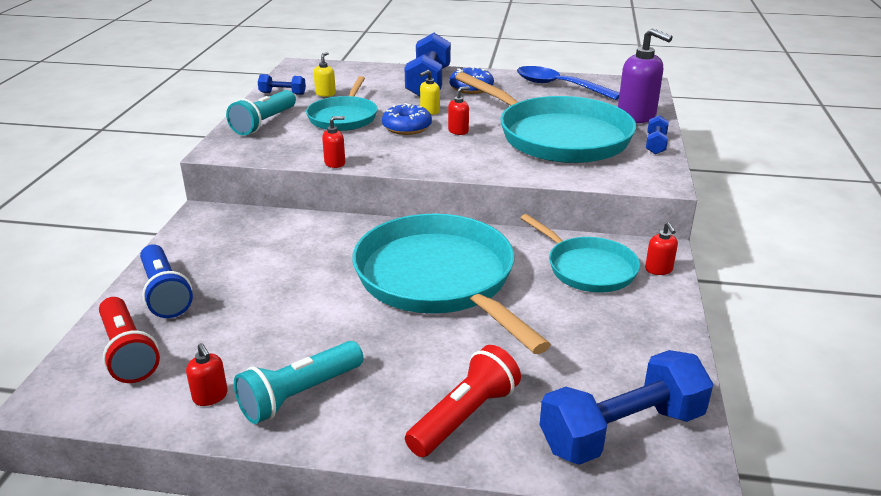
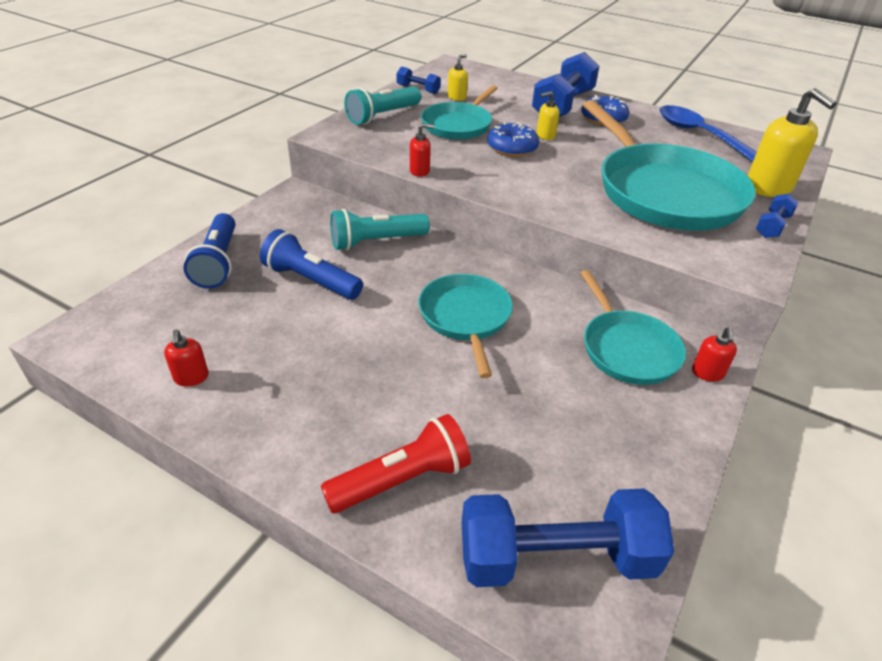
camera: 20 degrees right, 10 degrees up
(127, 352) = (154, 311): red flashlight -> none
(273, 285) = (311, 280): none -> blue flashlight
(299, 394) = (265, 401): turquoise flashlight -> turquoise flashlight (376, 242)
(439, 279) = (465, 317): turquoise pan -> turquoise pan, size x0.56
(458, 131) = (561, 163): red soap dispenser -> none
(636, 116) = (768, 188): purple soap dispenser -> yellow soap dispenser

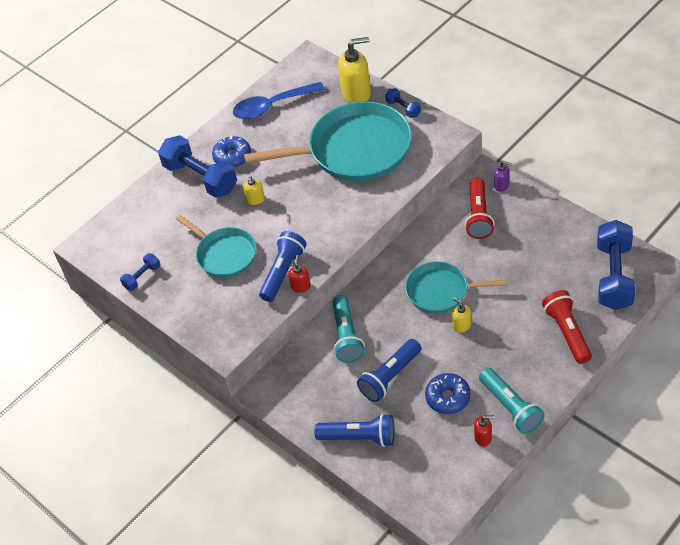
camera: 70 degrees left, 10 degrees up
(382, 116) = (195, 307): turquoise flashlight -> turquoise flashlight (510, 407)
(439, 159) = (283, 272): none -> blue flashlight
(457, 97) = (167, 249): yellow soap dispenser -> yellow soap dispenser (461, 325)
(512, 148) = (273, 224): blue donut -> blue donut (448, 397)
(627, 349) = (478, 216): turquoise pan -> red flashlight
(707, 373) = (501, 185): red soap dispenser -> purple soap dispenser

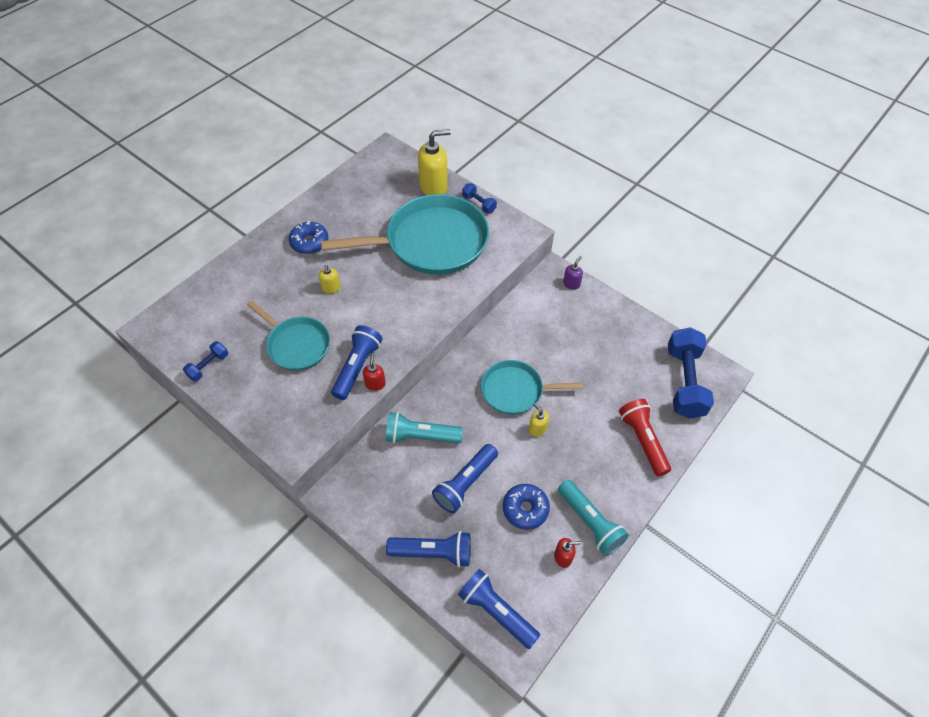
camera: 10 degrees left, 5 degrees up
(200, 178) = (276, 262): blue dumbbell -> none
(272, 106) = (351, 194): blue spoon -> none
(346, 336) = (420, 436): turquoise flashlight -> turquoise flashlight turned 105 degrees clockwise
(418, 484) = (496, 611): none -> blue flashlight
(478, 216) = (550, 314): red flashlight -> none
(501, 185) = (571, 284): purple soap dispenser -> purple soap dispenser turned 75 degrees counterclockwise

